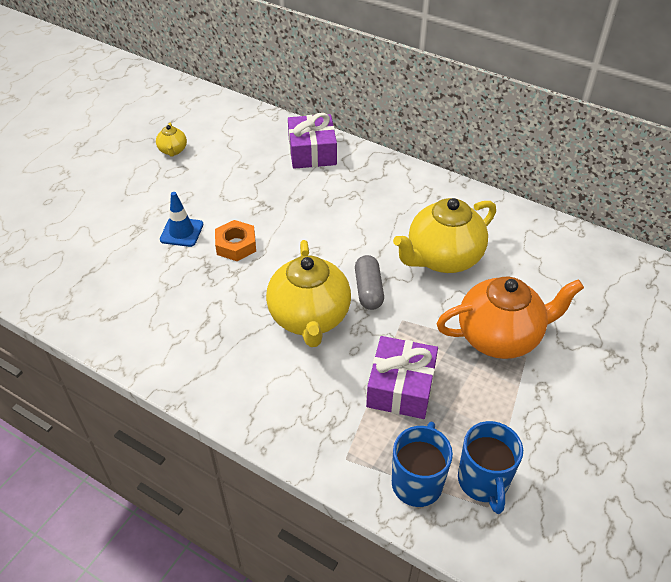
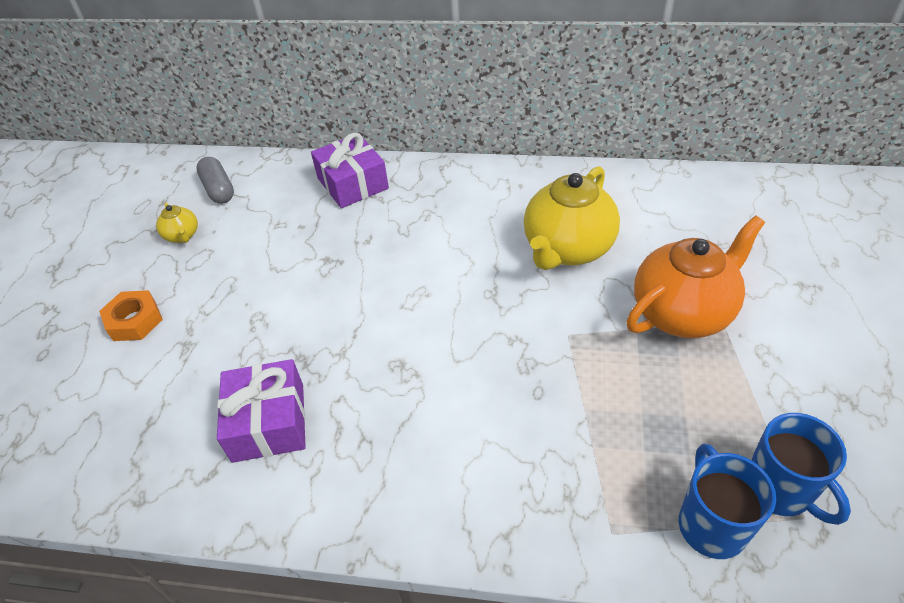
camera: 20 degrees left, 0 degrees up
(181, 232) = (246, 329): blue traffic cone -> none
(236, 245) = (323, 320): orange nut -> orange nut (134, 321)
(309, 318) = (463, 374): yellow teapot -> none
(368, 290) = (510, 315): grey capsule -> grey capsule (218, 189)
(401, 387) = (617, 415): purple gift -> purple gift (268, 422)

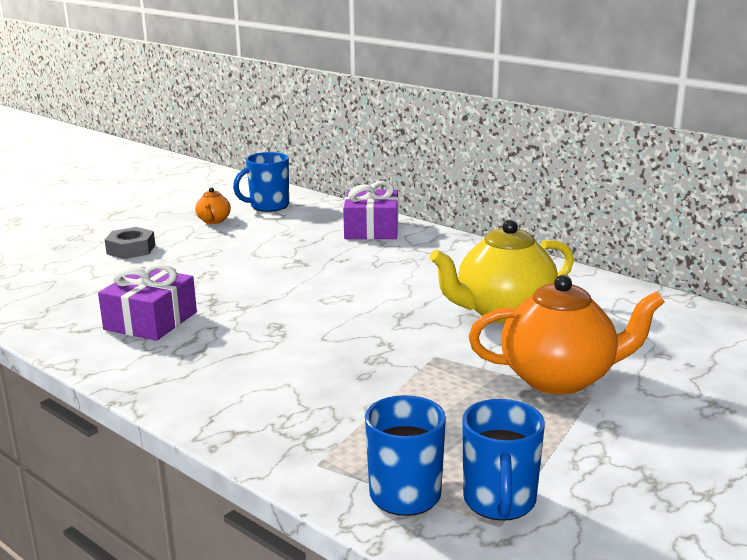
camera: 30 degrees right, 25 degrees down
(134, 321) = (131, 249): orange nut -> grey nut
(182, 236) = (213, 221): yellow teapot -> orange teapot
(218, 189) = (268, 206): grey capsule -> blue mug

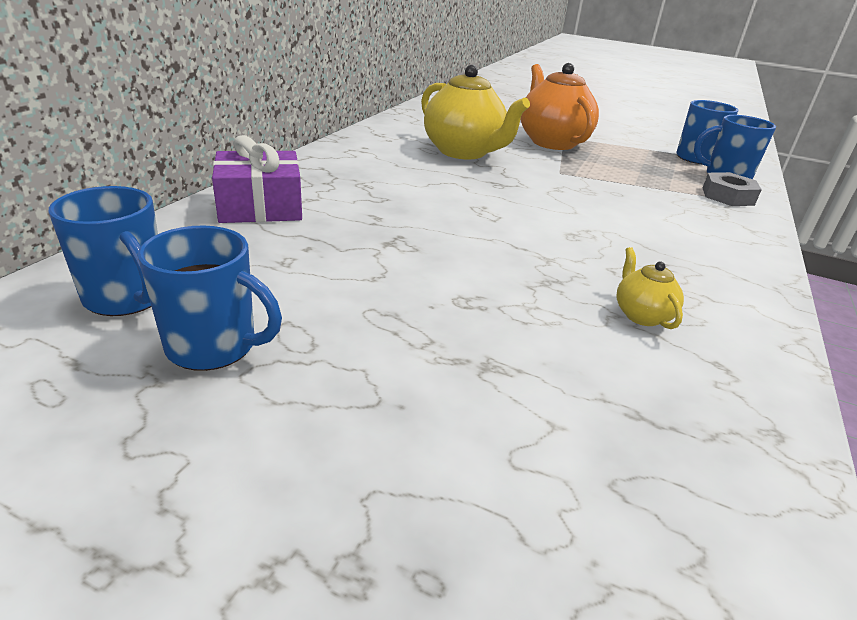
camera: 110 degrees left, 10 degrees up
(131, 249) = (403, 420): grey nut -> grey nut (727, 196)
(150, 321) = (641, 315): purple gift -> yellow teapot
(213, 221) = (214, 346): orange teapot -> blue mug

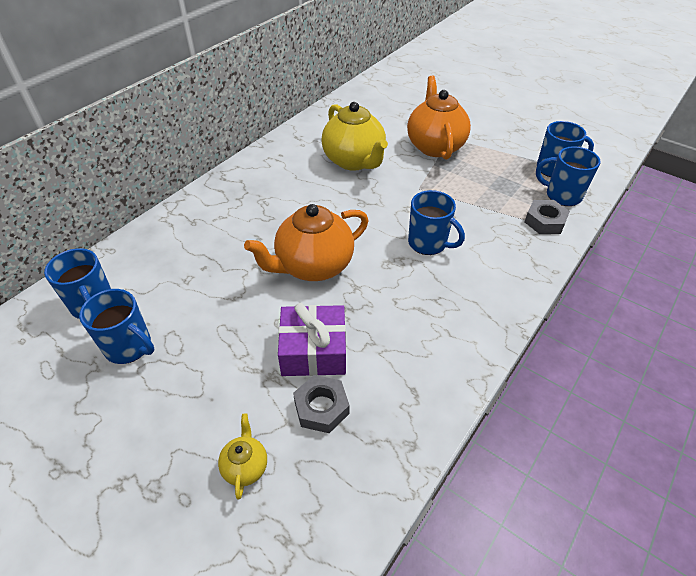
camera: 15 degrees right, 15 degrees up
(260, 206) = (187, 224): purple gift -> purple gift (313, 351)
(473, 241) = (313, 266): none -> orange teapot
(598, 398) = (321, 407): none -> grey nut
(610, 216) = (428, 243): none -> blue mug
(641, 315) = (389, 344): yellow teapot -> yellow teapot (245, 466)

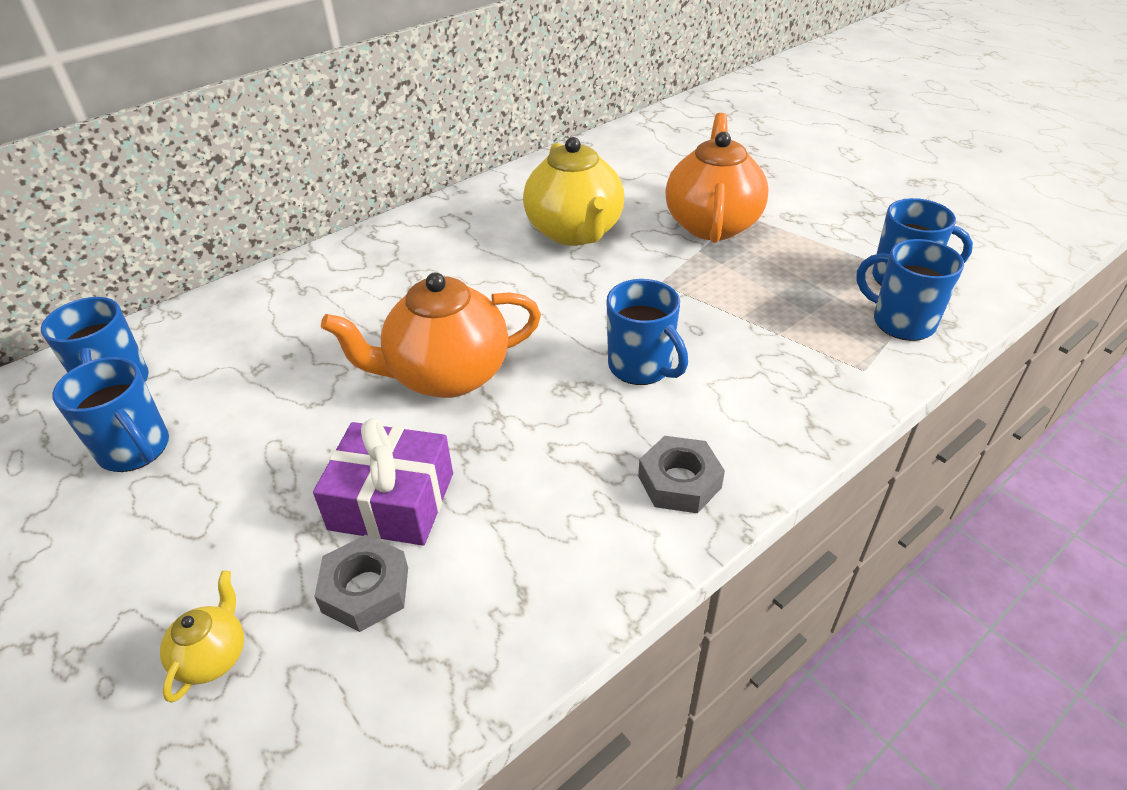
camera: 15 degrees right, 5 degrees down
(544, 221) = (854, 359): grey nut -> grey nut (679, 482)

